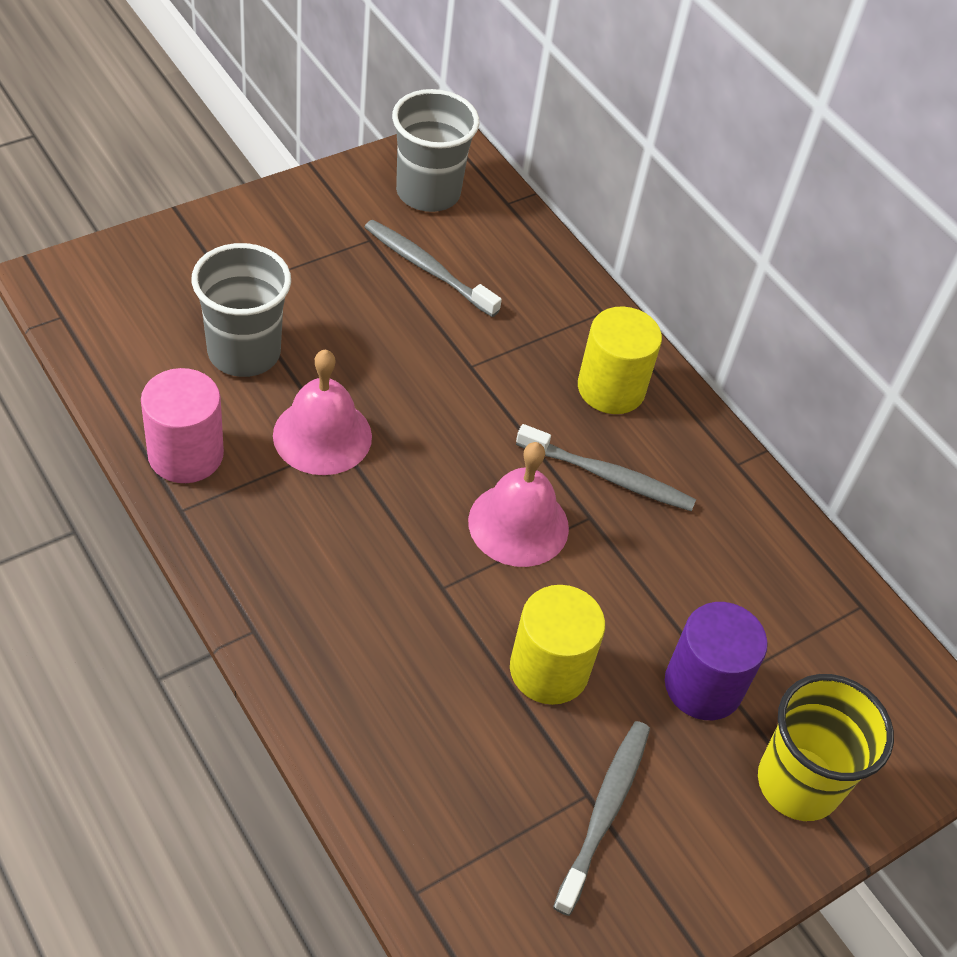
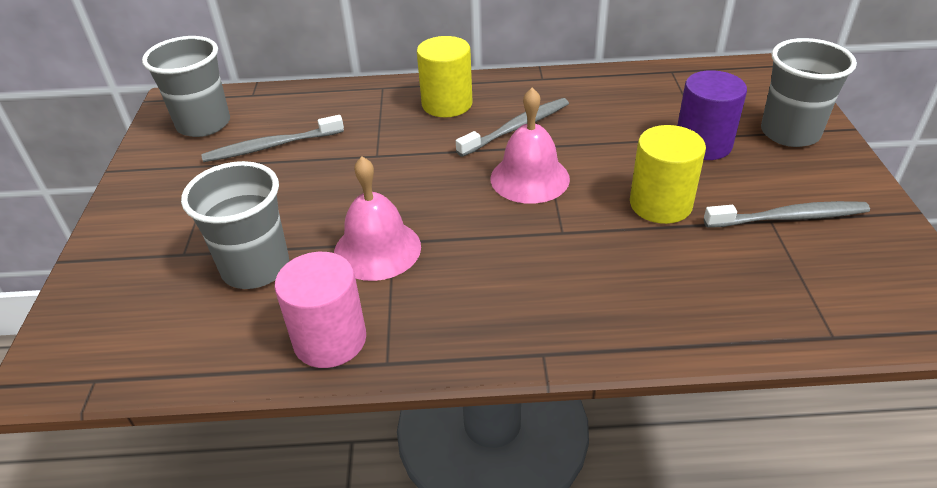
camera: 50 degrees left, 10 degrees down
(604, 813) = (788, 217): grey toothbrush -> grey toothbrush turned 120 degrees clockwise
(798, 783) = (790, 133): yellow cup -> grey cup

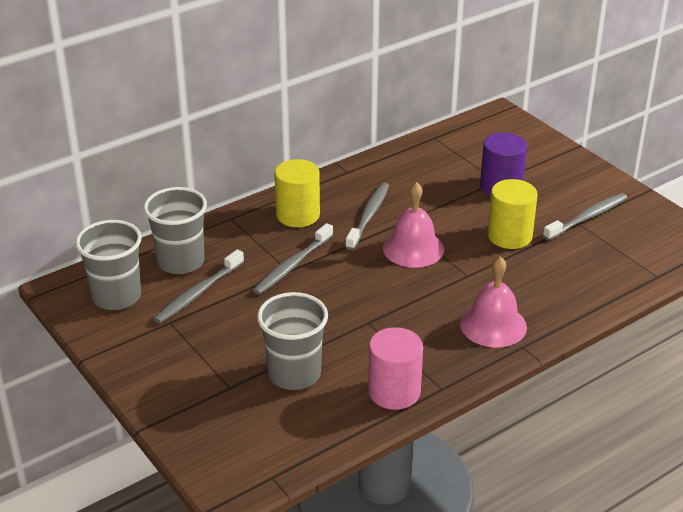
camera: 35 degrees left, 5 degrees down
(377, 249) = (363, 330): pink bell -> pink bell (493, 325)
(386, 151) = (292, 265): none -> grey toothbrush
(790, 133) = (546, 161): grey cup -> grey cup (180, 261)

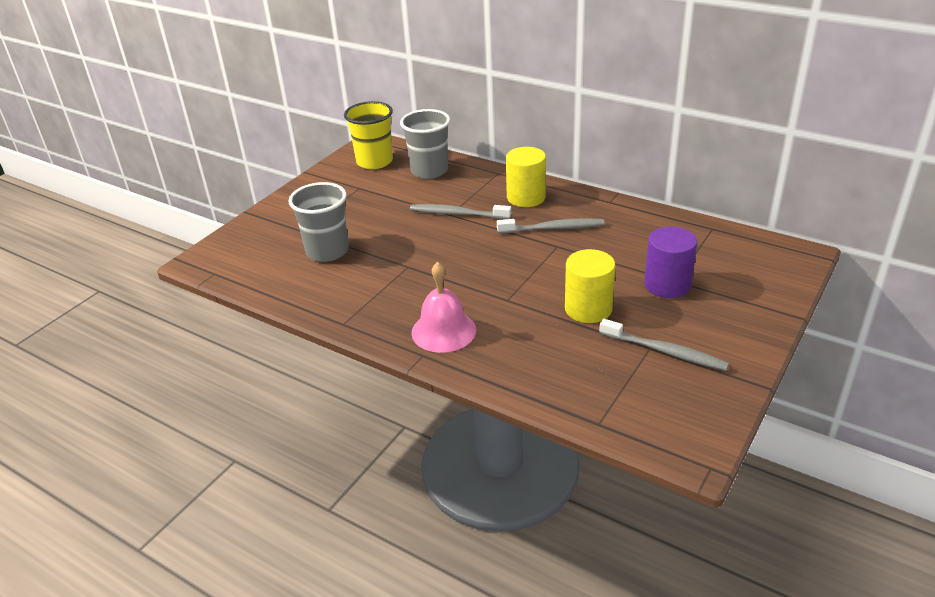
camera: 70 degrees right, 0 degrees up
(116, 296) = (374, 161): grey cup -> yellow cup
(198, 293) = (398, 188): grey toothbrush -> none
(394, 392) = (328, 301): pink cylinder -> none
(413, 248) = (524, 262): pink bell -> none

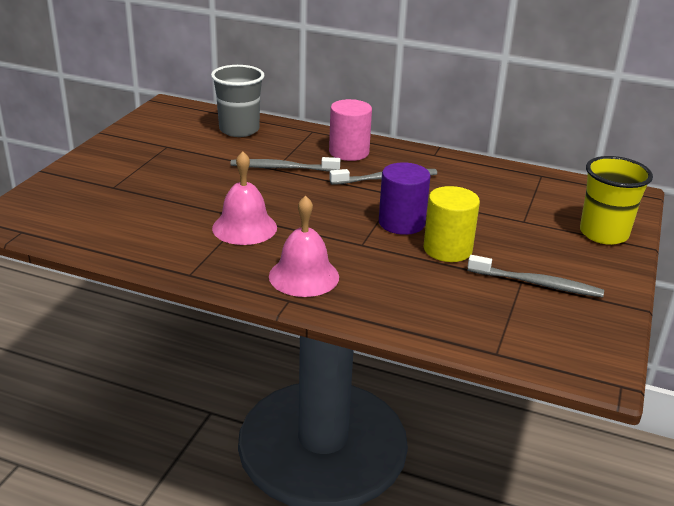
camera: 15 degrees left, 5 degrees down
(327, 251) = (150, 206): grey cup -> none
(374, 161) = (176, 122): yellow cup -> yellow cup (603, 234)
(404, 277) = (244, 227): none -> pink bell
(526, 197) = (349, 152): yellow cylinder -> pink cylinder
(667, 285) = (517, 225): purple cylinder -> purple cylinder (401, 223)

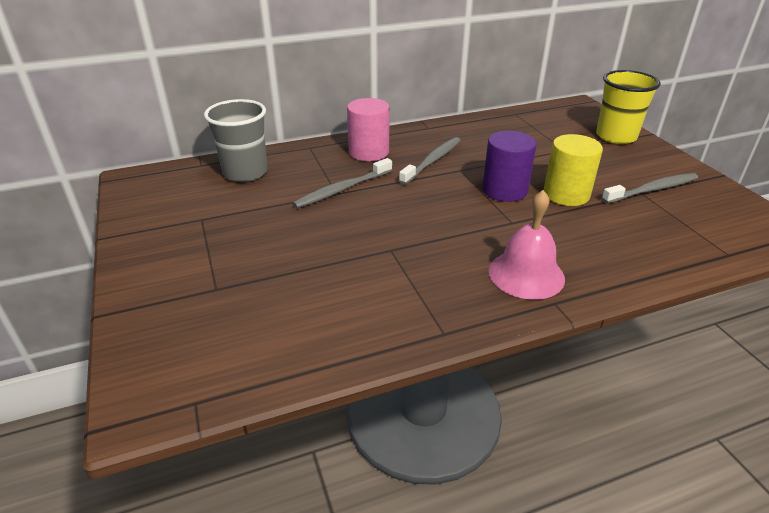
camera: 40 degrees left, 5 degrees up
(244, 227) = (407, 259): pink bell -> none

